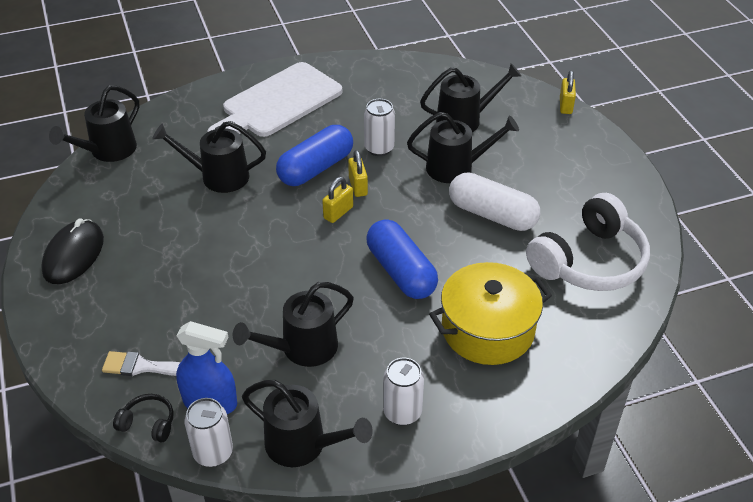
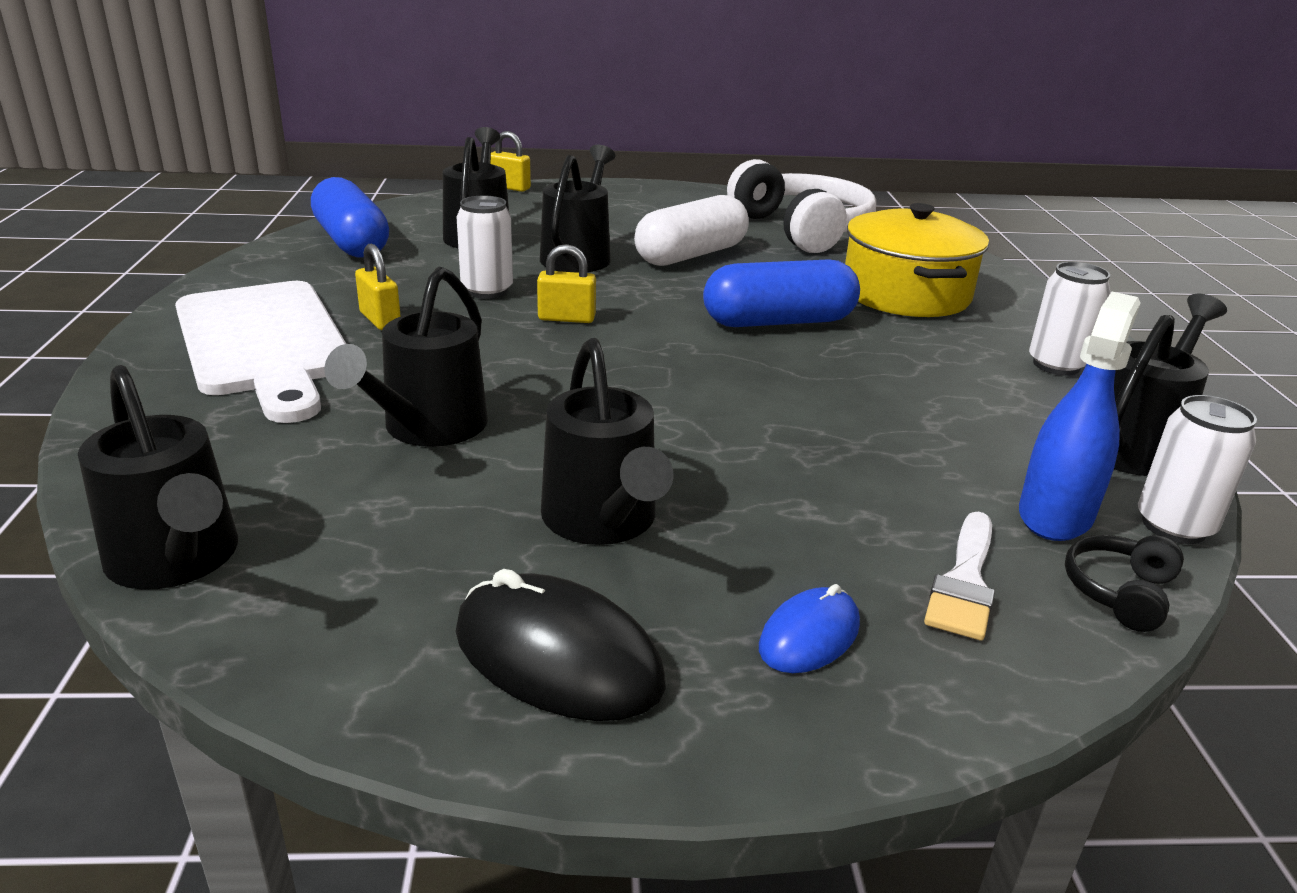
camera: 75 degrees left, 15 degrees down
(97, 319) = (809, 636): none -> blue mouse
(302, 349) = (928, 415): black watering can -> black watering can (603, 522)
(316, 168) = (491, 340): blue capsule -> blue capsule (352, 242)
(338, 213) = (619, 341): yellow padlock -> yellow padlock (380, 320)

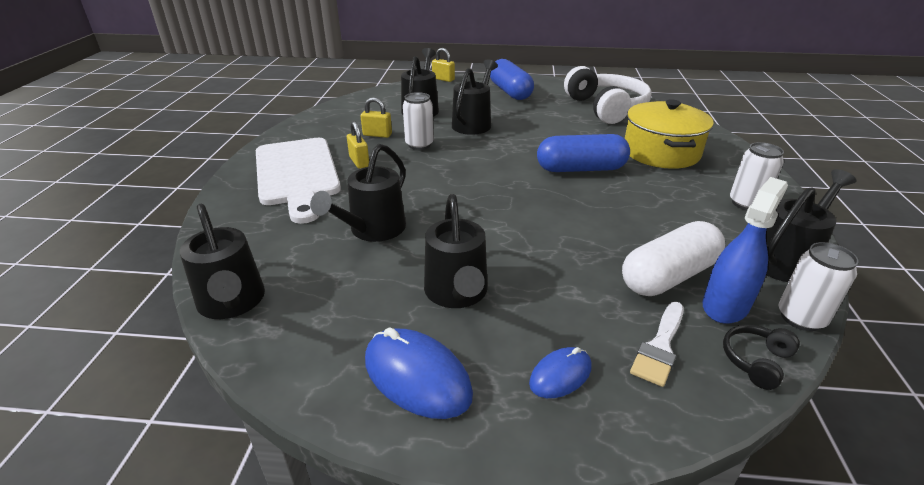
camera: 10 degrees right, 5 degrees up
(352, 242) = (352, 113): blue capsule -> blue capsule (510, 92)
(557, 657) = (417, 376): black mouse -> blue mouse
(566, 318) = (460, 163): yellow padlock -> yellow padlock (377, 135)
(691, 255) = (537, 124): white capsule -> white capsule (669, 276)

